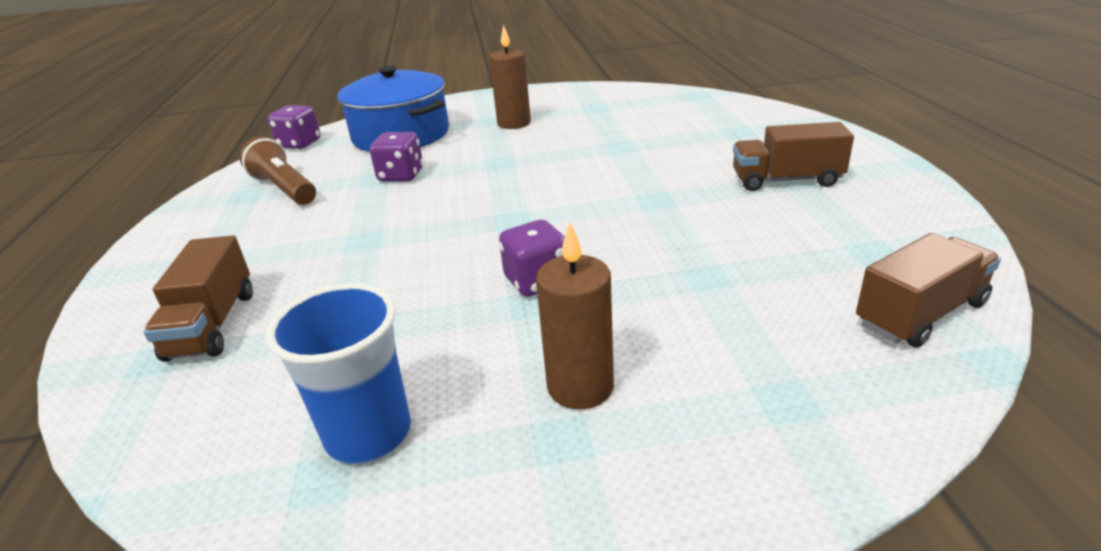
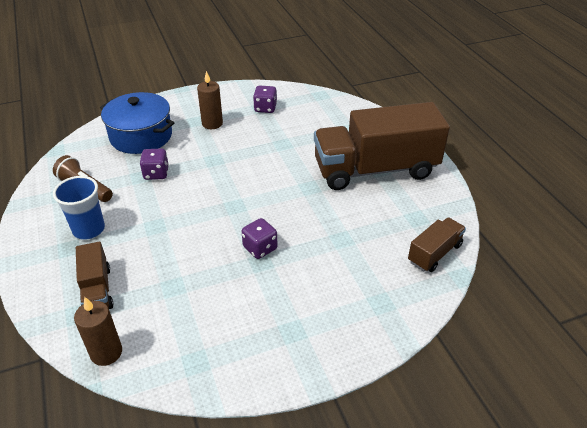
camera: 15 degrees left, 10 degrees up
(300, 144) = (74, 146): purple dice -> purple dice (265, 108)
(368, 434) = (207, 339): blue cup -> blue cup (89, 229)
(580, 387) = (295, 306): brown candle -> brown candle (106, 352)
(786, 180) = (375, 170): brown truck -> brown truck, size x2.19

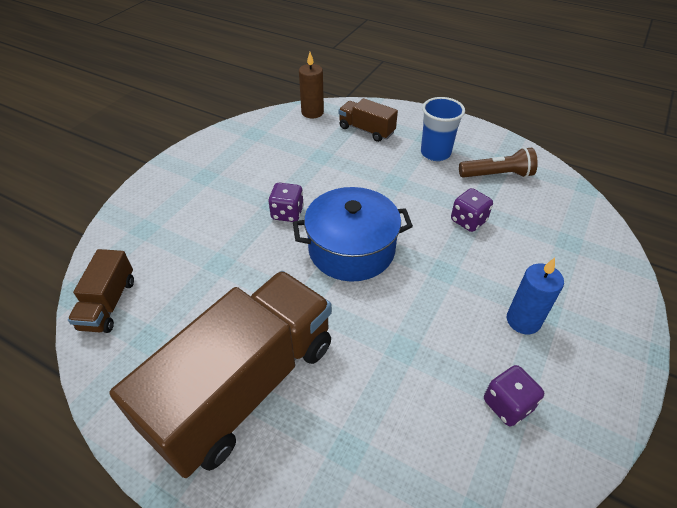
camera: 140 degrees right, 5 degrees up
(141, 136) = (555, 249): blue pot -> blue pot (351, 249)
(212, 123) = (523, 320): brown candle -> blue candle

